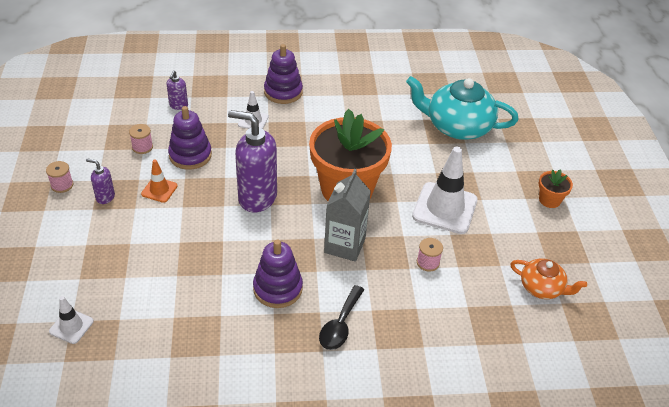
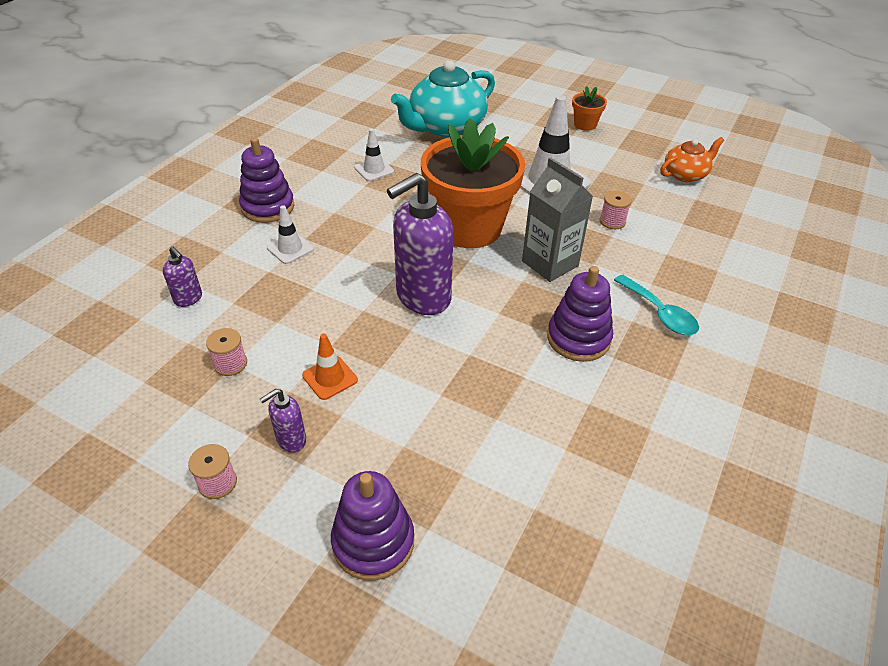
camera: 55 degrees left, 0 degrees up
(71, 326) = (515, 572): white traffic cone -> white traffic cone (374, 170)
(190, 155) = (294, 324): purple stacking toy -> purple stacking toy (373, 542)
(340, 325) = (659, 313): black spoon -> turquoise spoon

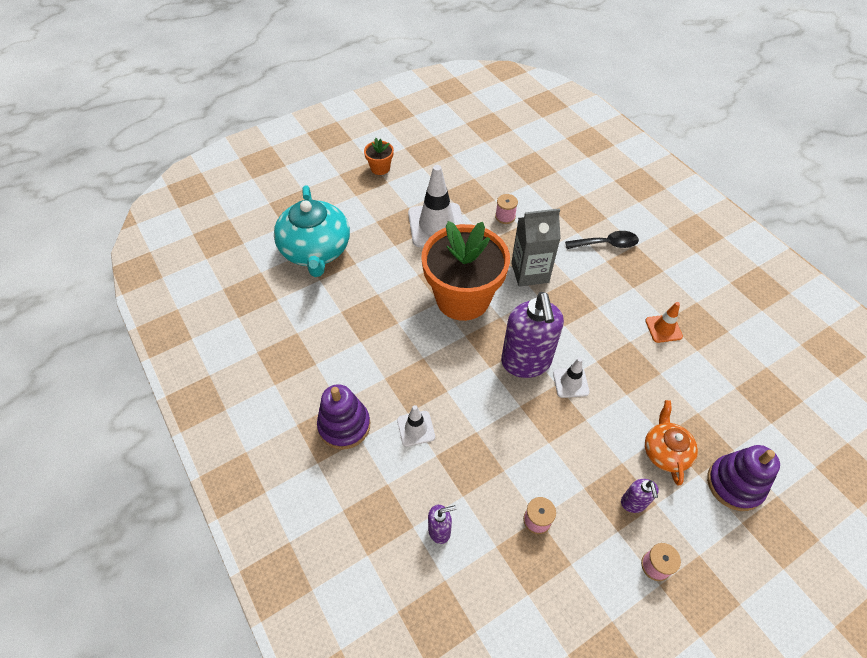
camera: 60 degrees left, 10 degrees up
(330, 378) = (582, 455): orange traffic cone -> orange traffic cone (663, 328)
(374, 170) = (343, 326): white traffic cone -> white traffic cone (570, 382)
(578, 338) = (609, 296): purple stacking toy -> none
(659, 313) = (606, 244): turquoise spoon -> black spoon
(685, 174) = (478, 152): orange teapot -> orange teapot (665, 451)

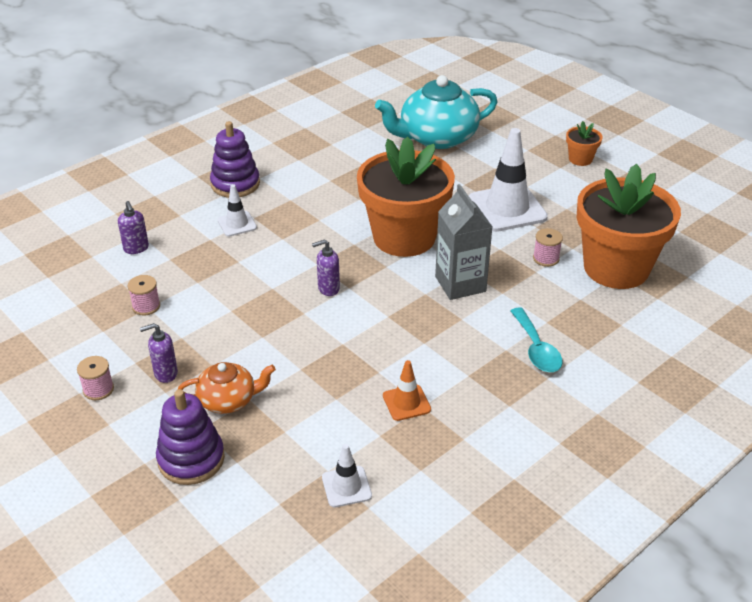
camera: 80 degrees right, 15 degrees down
(521, 182) = (616, 268): none -> orange flower pot
(526, 362) = (328, 288): purple soap dispenser -> purple soap dispenser, size x0.46
(570, 382) = (308, 323): white traffic cone -> white traffic cone (346, 487)
(606, 244) = (536, 349): black spoon -> turquoise spoon

